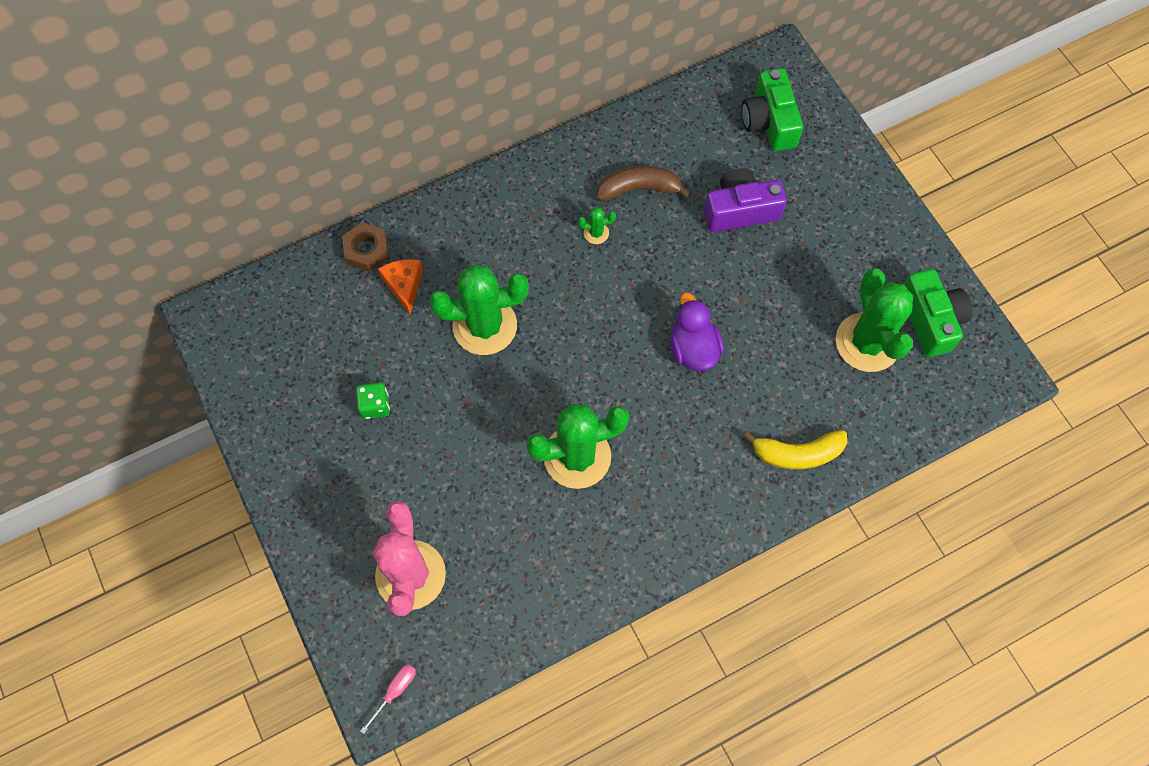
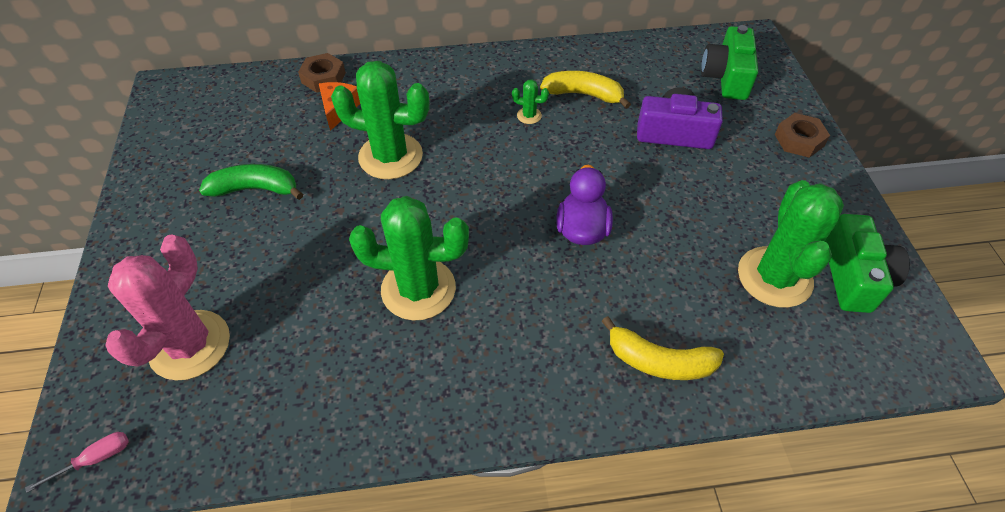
camera: 20 degrees right, 15 degrees down
(375, 406) = (255, 189): green dice -> green banana
(639, 189) = (583, 94): brown banana -> yellow banana
(855, 182) = (799, 140): none -> brown nut

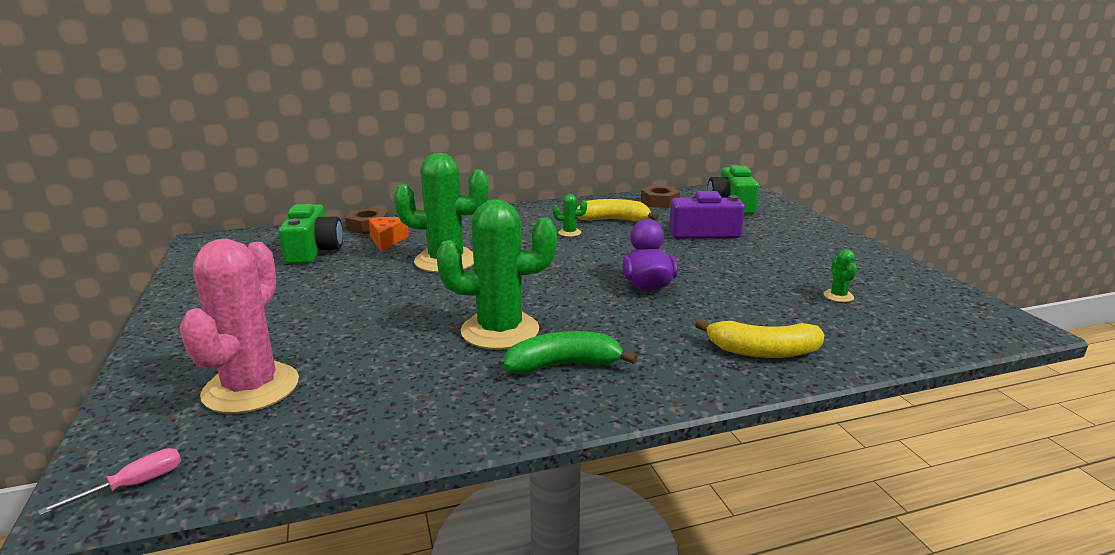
camera: 10 degrees left, 30 degrees down
(255, 189) = (311, 288): green banana -> green banana (563, 365)
(774, 277) = (838, 296): green cactus -> green cactus, size x0.41
(799, 140) = (810, 229): brown nut -> brown nut (659, 202)
(854, 276) = (906, 290): green camera -> green camera (314, 251)

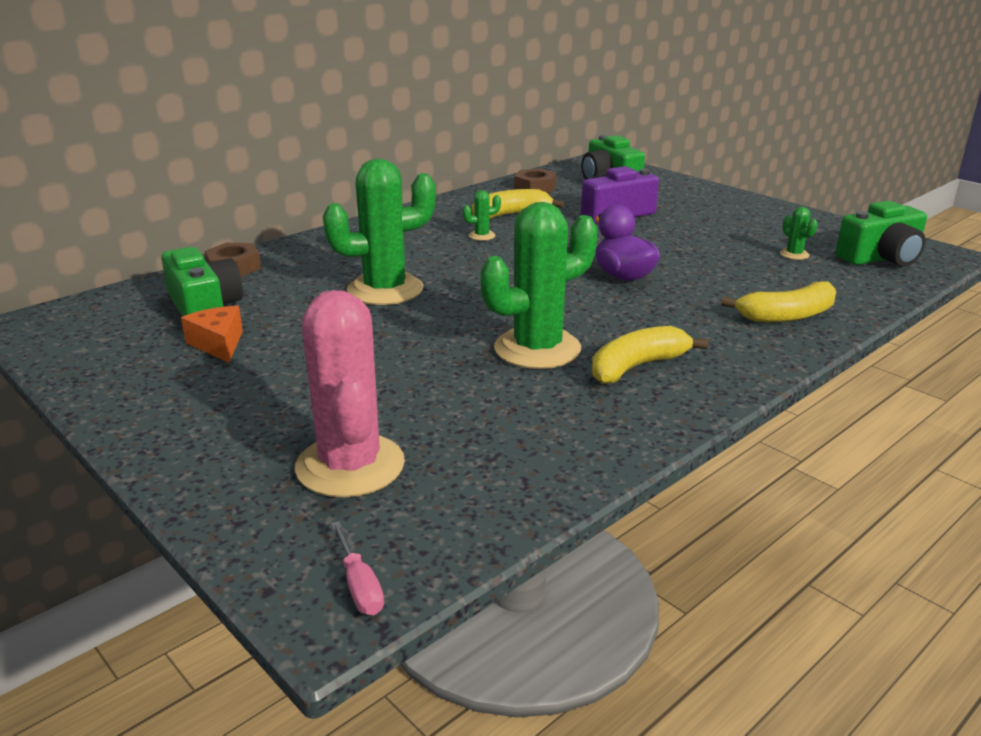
camera: 25 degrees left, 5 degrees up
(134, 485) = (359, 585): pink screwdriver -> pink screwdriver turned 135 degrees clockwise
(387, 241) = (282, 280): orange cheese -> orange cheese (218, 344)
(563, 365) = (637, 367): green banana -> yellow banana
(934, 316) = (881, 258): none -> green camera

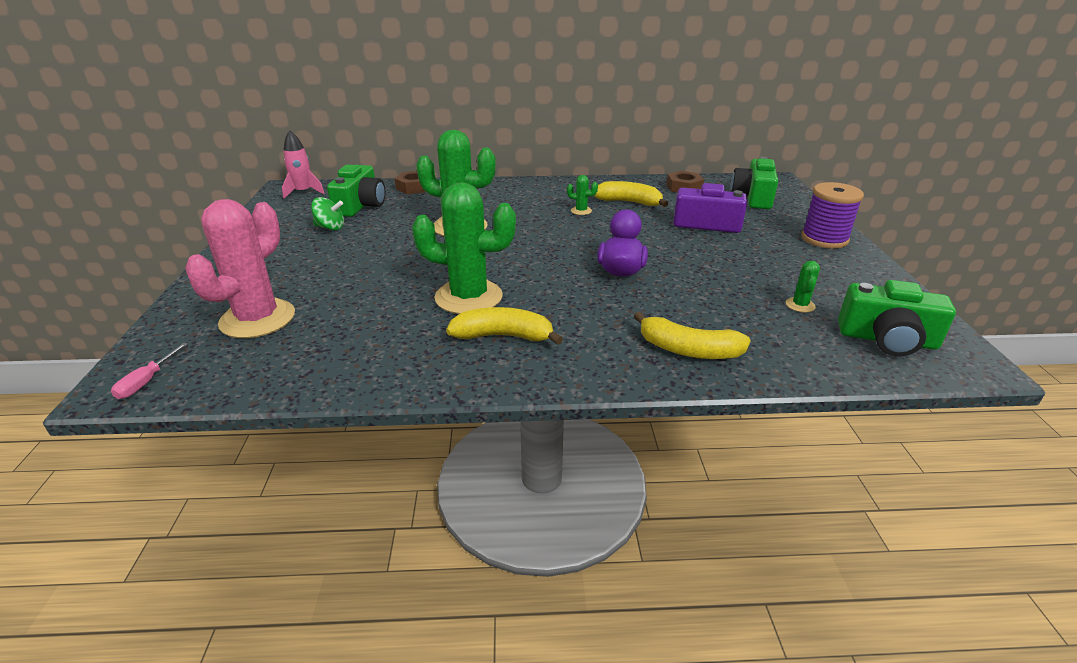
camera: 40 degrees right, 5 degrees up
(75, 319) = (303, 192): none -> pink rocket
(218, 344) = (330, 227): orange cheese -> green spinning top
(721, 199) = (824, 239): none -> purple spool

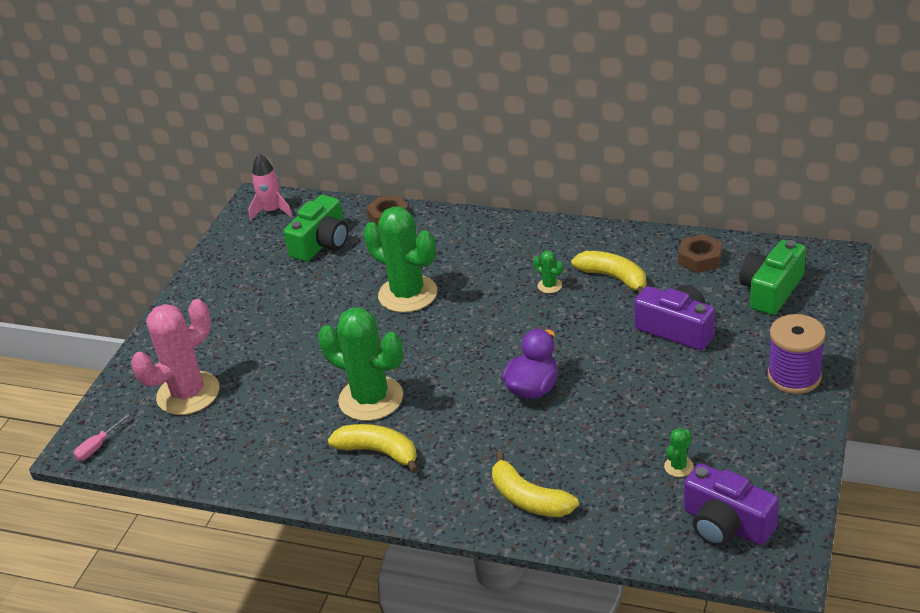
camera: 25 degrees right, 5 degrees up
(330, 227) = (281, 276): green spinning top -> none
(887, 339) = (726, 524): green camera -> purple camera

